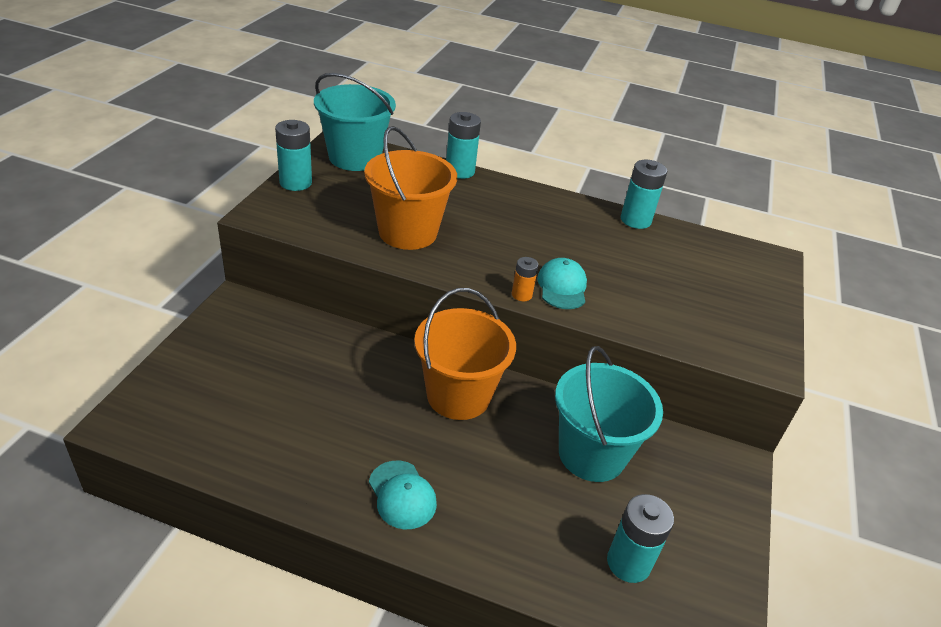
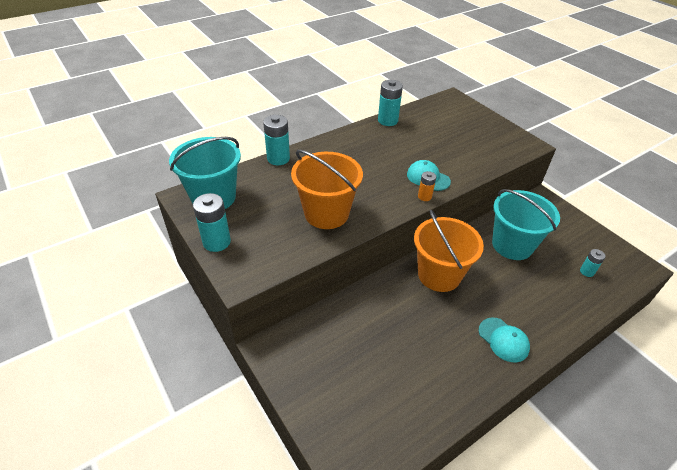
camera: 50 degrees left, 5 degrees up
(402, 495) = (503, 340): turquoise cap -> turquoise cap turned 45 degrees clockwise
(628, 563) = (587, 271): turquoise battery -> turquoise battery, size x0.57

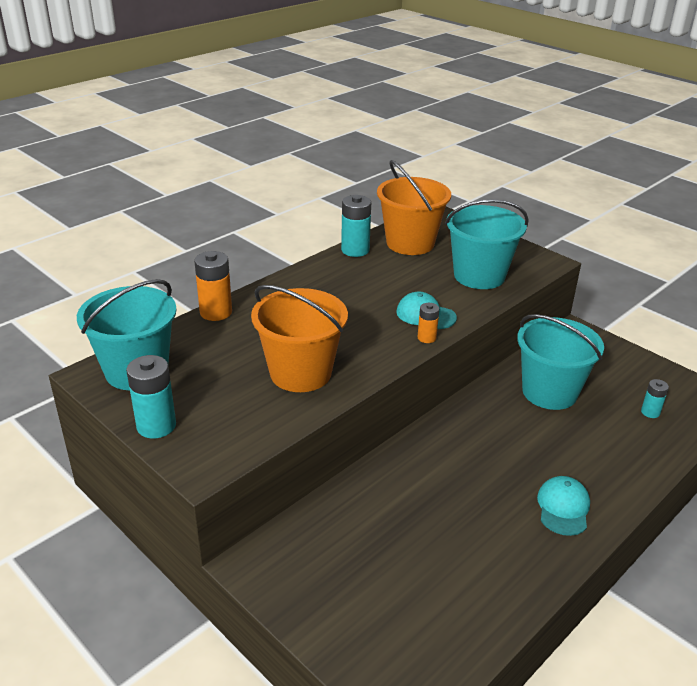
camera: 10 degrees left, 10 degrees down
(278, 158) = (216, 312): turquoise battery -> orange battery
(439, 275) = (462, 440): orange bucket -> orange bucket (410, 243)
(475, 151) = (479, 276): none -> turquoise bucket
(503, 340) = (563, 508): turquoise cap -> turquoise cap turned 120 degrees counterclockwise

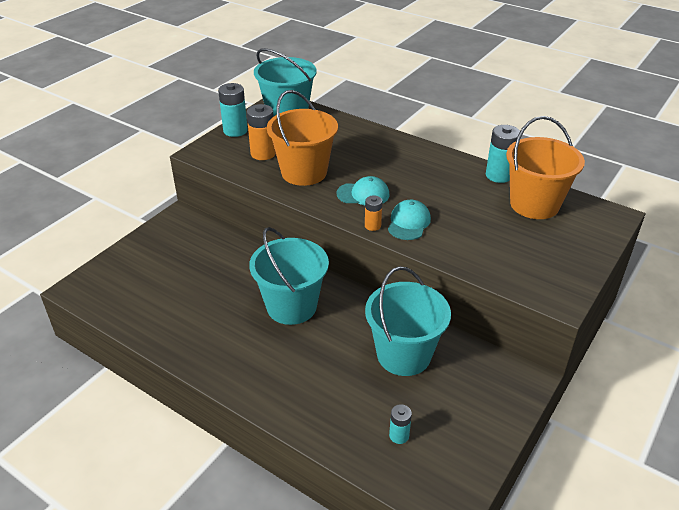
camera: 80 degrees right, 5 degrees up
(216, 312) = (366, 128): orange battery -> orange battery (263, 153)
(479, 276) = (497, 251): turquoise bucket -> turquoise bucket (291, 306)
(563, 508) = (247, 362): turquoise cap -> turquoise cap (363, 194)

